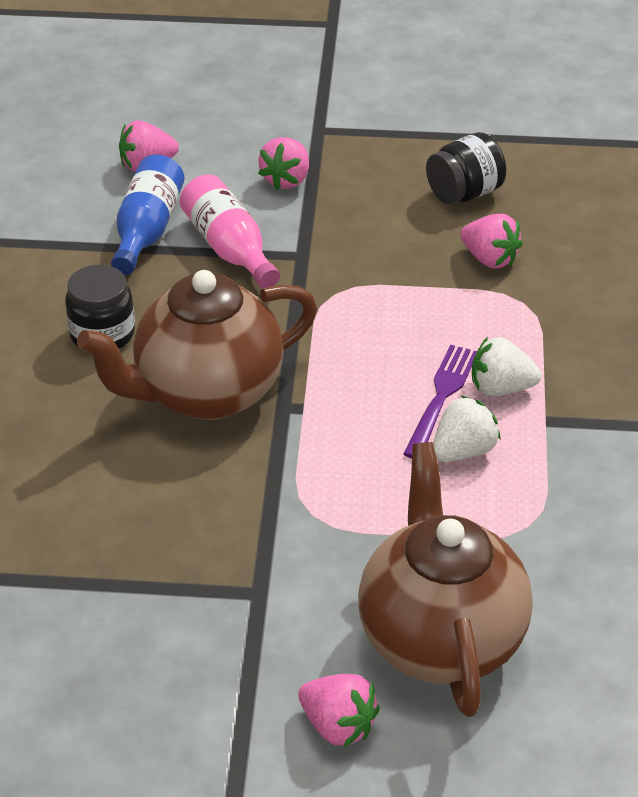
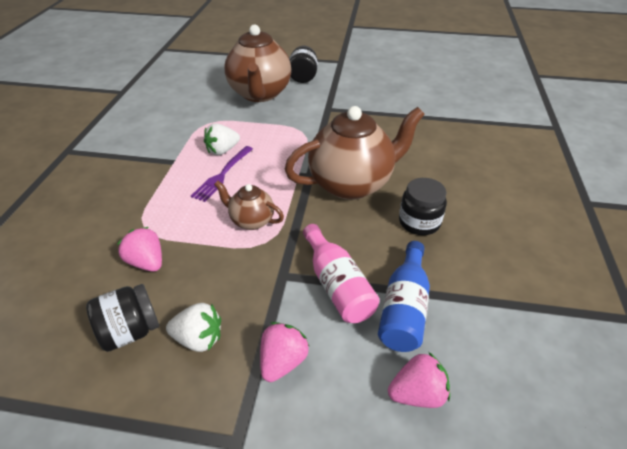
camera: 175 degrees left, 0 degrees up
(338, 726) = (303, 77): pink strawberry -> black jar
(364, 321) = (251, 221): none -> brown teapot
(500, 388) = (188, 177): white strawberry -> white strawberry (198, 339)

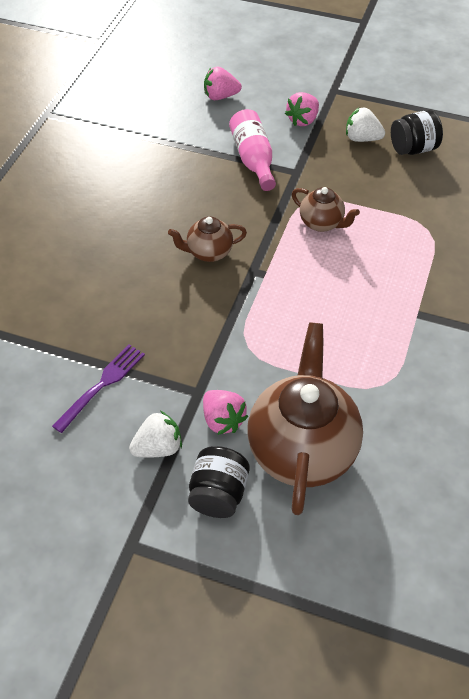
camera: 170 degrees left, 10 degrees up
(147, 262) = (415, 196): pink strawberry -> pink strawberry (223, 420)
(222, 151) = (357, 324): white strawberry -> white strawberry (158, 447)
(222, 175) = (354, 284): purple fork -> purple fork (102, 385)
(352, 184) = (208, 252): brown teapot -> brown teapot, size x0.49
(404, 308) = (207, 138): blue bottle -> none
(419, 222) = (159, 201): black jar -> none

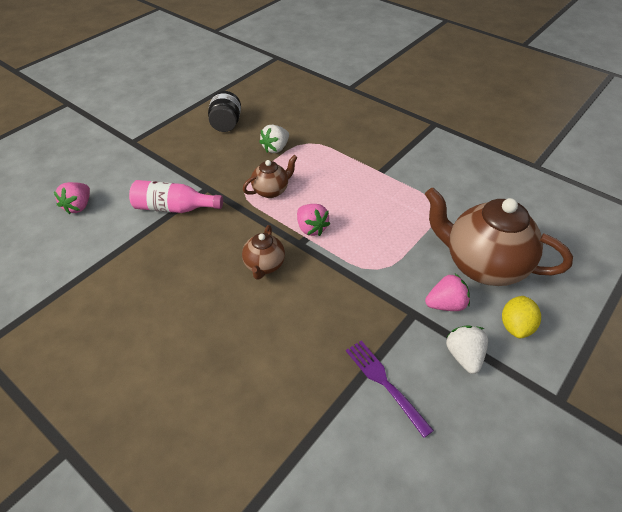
camera: 70 degrees left, 5 degrees down
(218, 494) = (515, 326): black jar -> yellow lemon
(303, 120) = (151, 167): pink strawberry -> pink strawberry (311, 228)
(362, 138) = (197, 144): white strawberry -> white strawberry (275, 148)

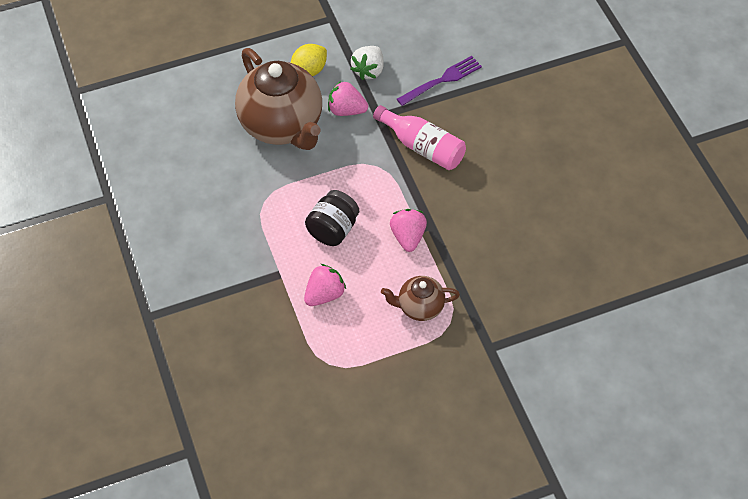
camera: 150 degrees left, 10 degrees up
(78, 206) = (647, 391): pink strawberry -> pink strawberry (324, 294)
(174, 208) = (539, 334): pink bottle -> pink bottle (422, 147)
(226, 124) = (413, 457): black jar -> black jar (333, 229)
(264, 266) = (478, 217): brown teapot -> none
(275, 148) = (374, 374): white strawberry -> none
(385, 383) = (442, 80): purple fork -> purple fork turned 120 degrees counterclockwise

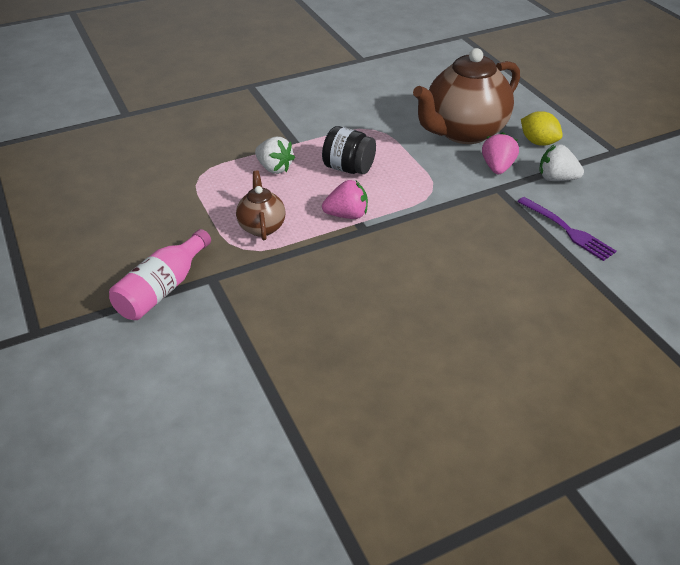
camera: 85 degrees right, 15 degrees down
(324, 294) = (274, 168): pink strawberry -> white strawberry
(422, 147) = (467, 220): pink bottle -> pink bottle (163, 289)

